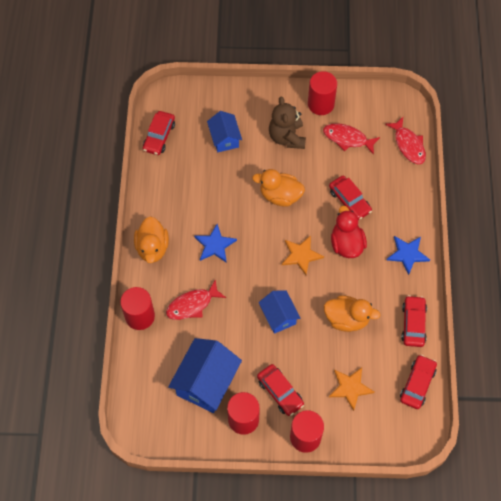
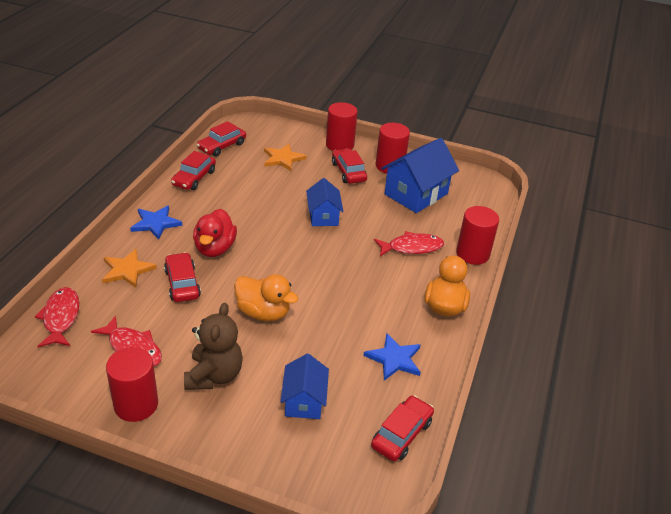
camera: 165 degrees left, 25 degrees down
(215, 245) = (367, 289): blue star -> blue star (394, 359)
(301, 255) = (271, 253): orange star -> orange star (127, 270)
(347, 319) = (256, 197): orange duck -> none

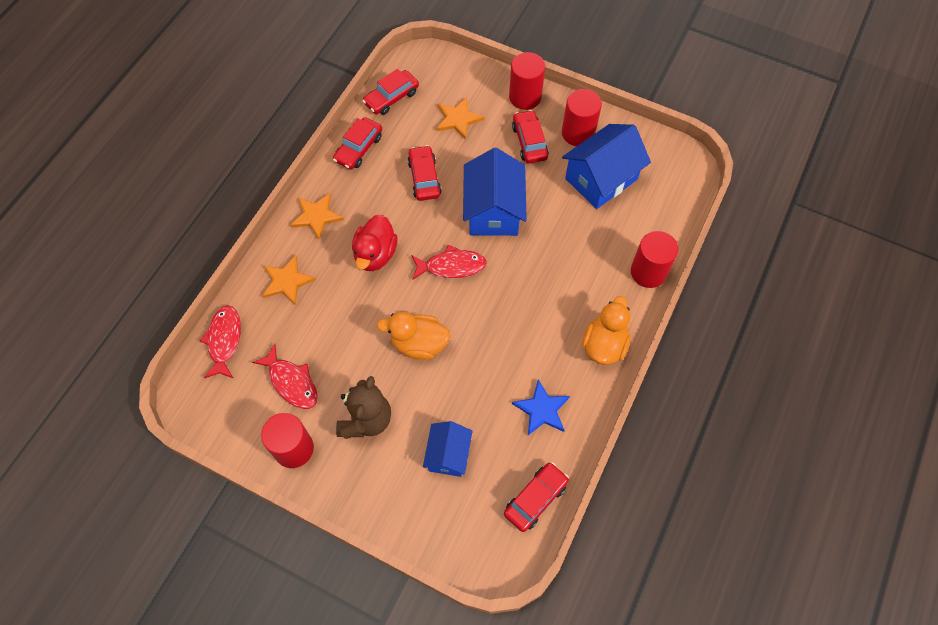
camera: 10 degrees right, 25 degrees up
(156, 223) = (316, 216): blue star -> orange star
(182, 283) = (340, 301): red car -> red car (424, 178)
(263, 312) = (418, 344): orange duck -> orange duck turned 150 degrees clockwise
(323, 216) = (493, 210): blue house -> blue house, size x1.66
(411, 247) = (583, 260): red fish -> red fish (451, 266)

